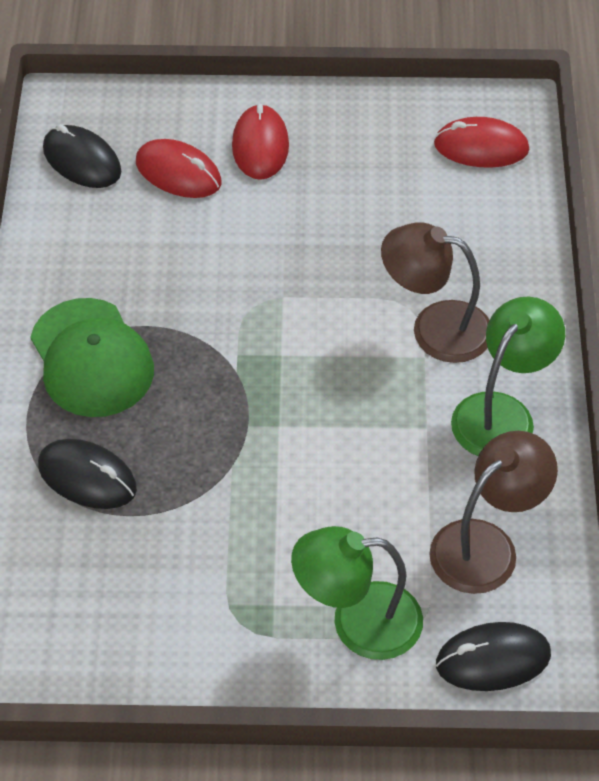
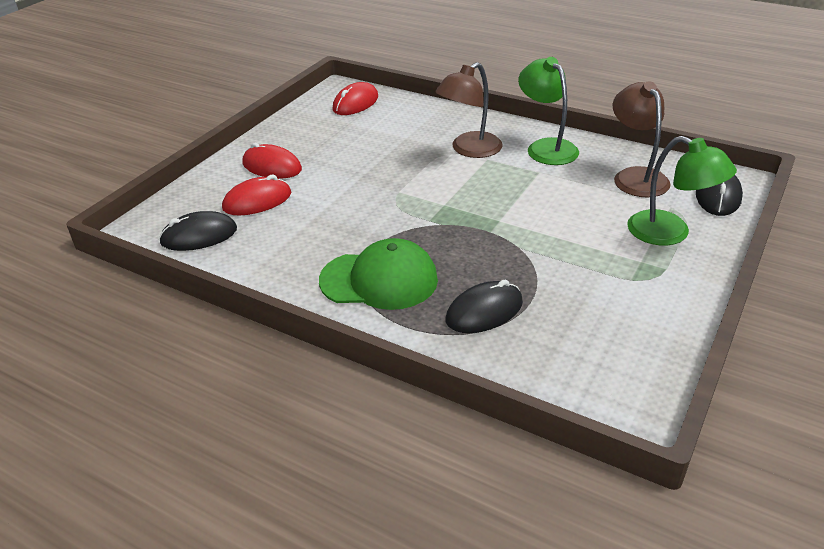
camera: 60 degrees left, 15 degrees down
(358, 622) = (670, 233): green lamp -> green lamp turned 75 degrees counterclockwise

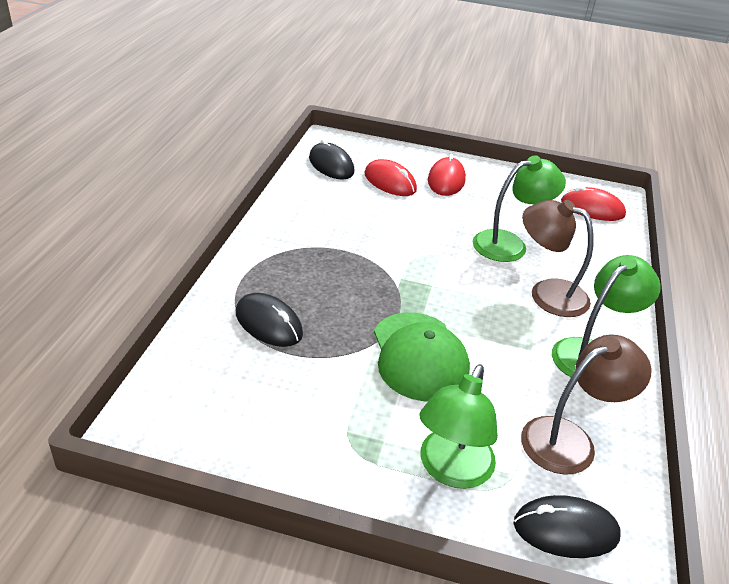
camera: 70 degrees right, 0 degrees up
(379, 280) = (299, 259): green cap -> green cap (419, 356)
(394, 153) = (509, 244): none -> green lamp

